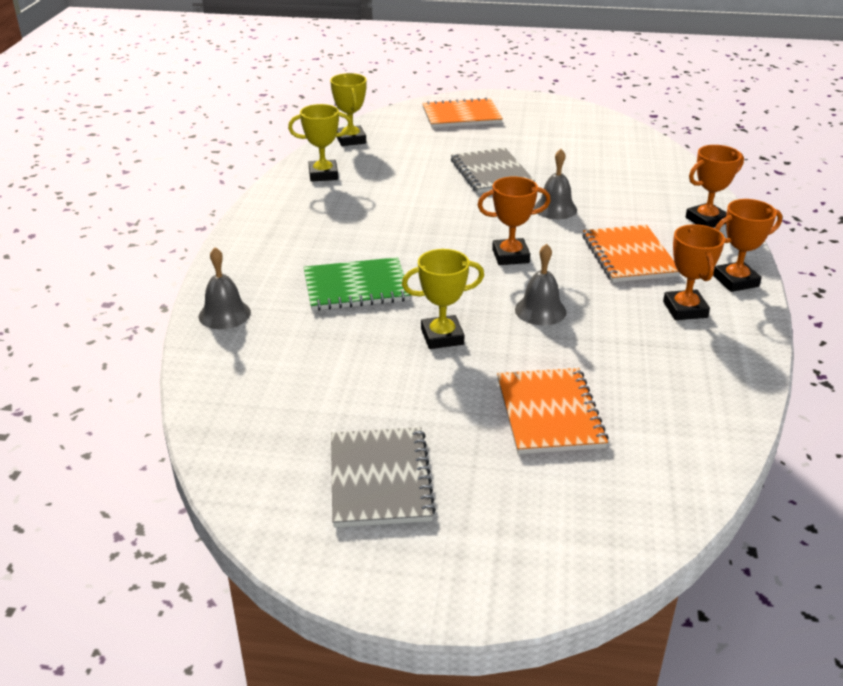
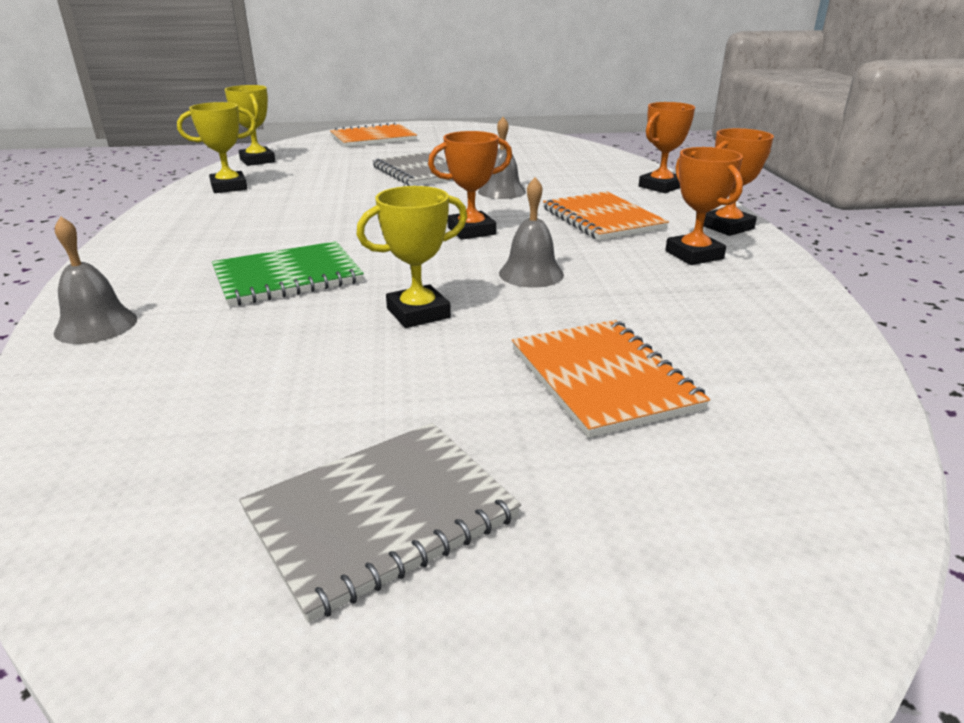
camera: 15 degrees left, 5 degrees down
(380, 479) = (381, 515): grey notebook -> grey notebook turned 75 degrees clockwise

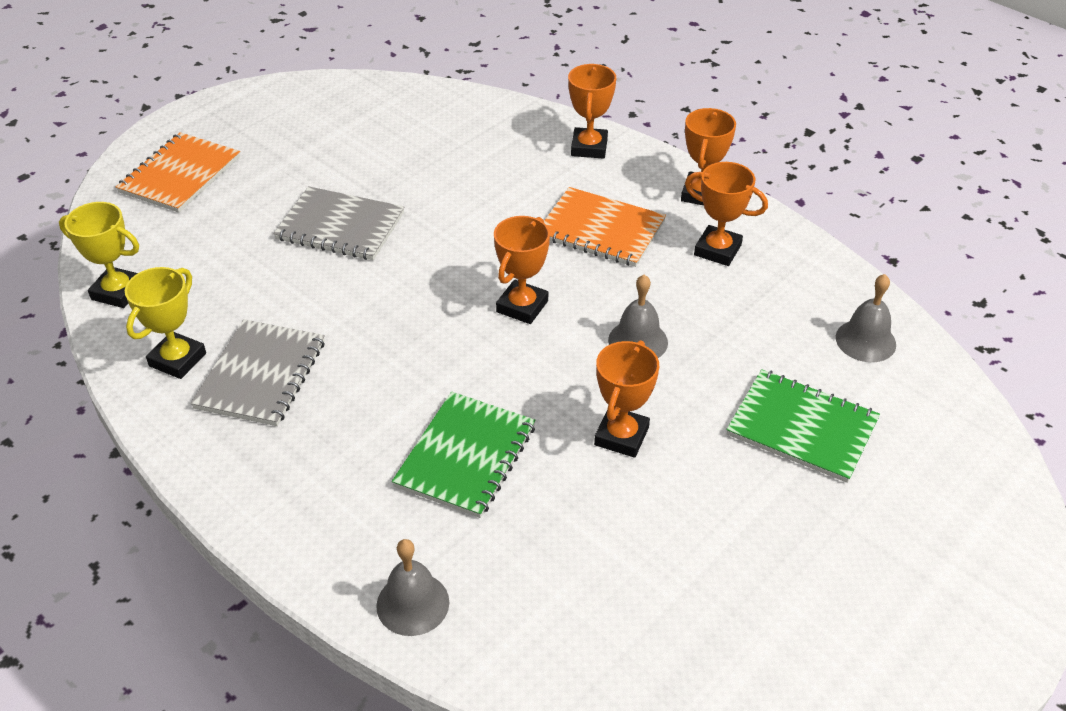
camera: 40 degrees left, 15 degrees up
(381, 515) = (817, 605): grey notebook -> grey notebook (261, 375)
(418, 313) = (621, 436): yellow trophy -> orange trophy
(501, 191) = (465, 225): grey bell -> grey bell (865, 340)
(603, 378) = (802, 427): orange notebook -> green notebook

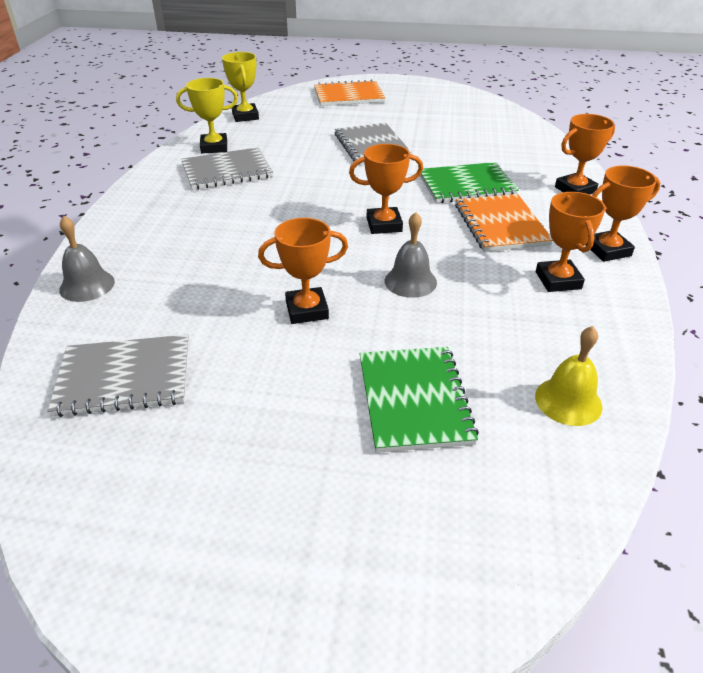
camera: 55 degrees right, 5 degrees down
(466, 456) = (226, 256): green notebook -> green notebook (466, 185)
(619, 622) = (124, 377): none -> grey notebook
(865, 340) = (568, 401): grey bell -> yellow bell

